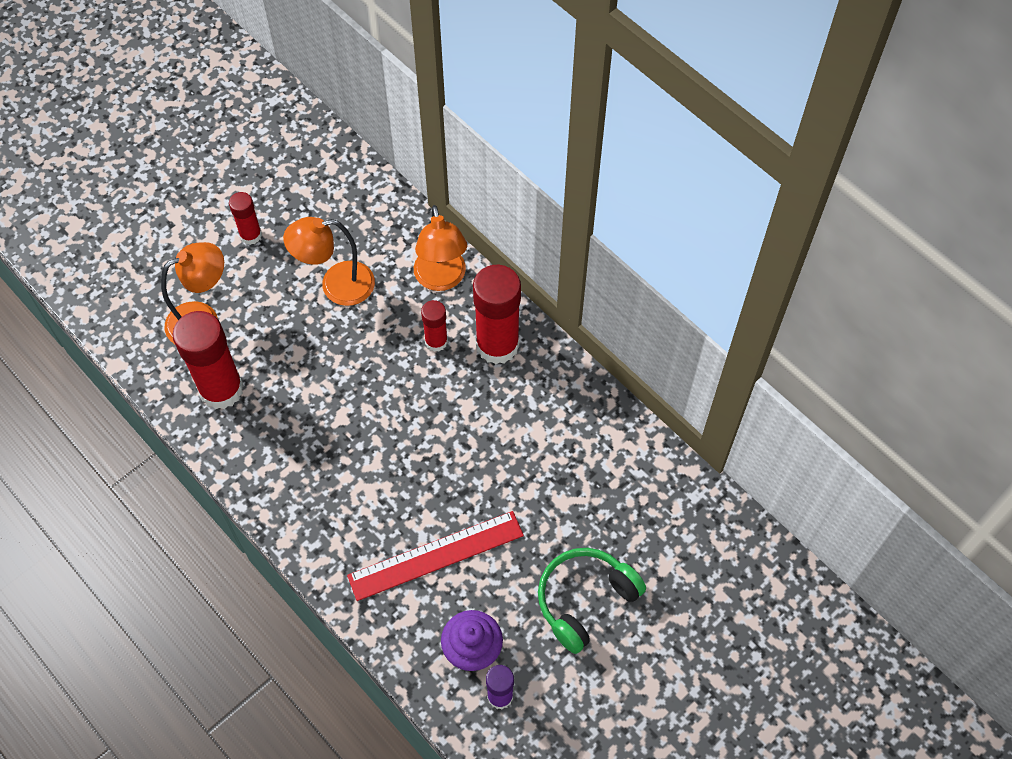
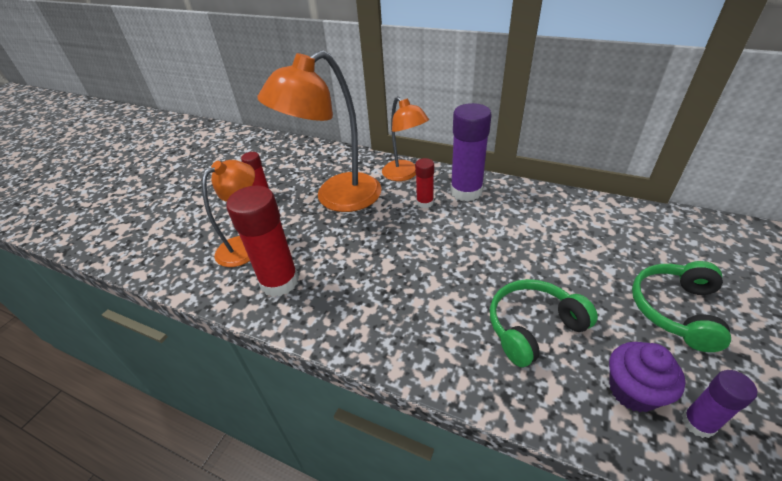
camera: 20 degrees left, 20 degrees down
(336, 285) = (336, 198): orange lamp -> orange lamp, size x1.67
(436, 555) = (533, 327): red ruler -> green headphones
(497, 345) = (466, 191): red glue stick -> purple glue stick

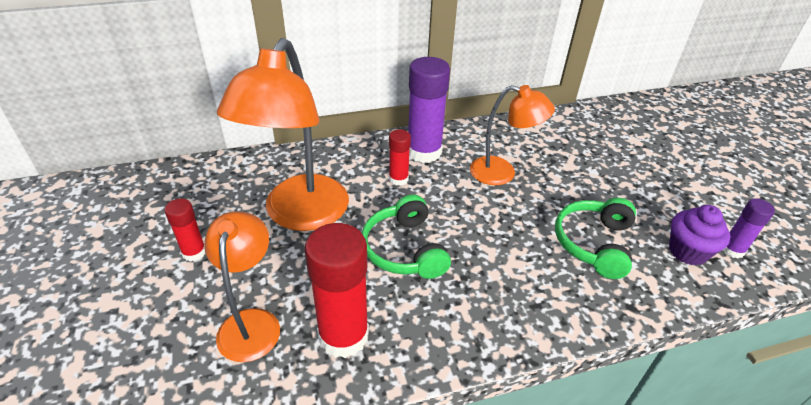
camera: 45 degrees left, 0 degrees up
(404, 175) = (346, 158): orange lamp -> orange lamp (502, 173)
(675, 310) = (654, 181): green headphones -> green headphones (404, 249)

